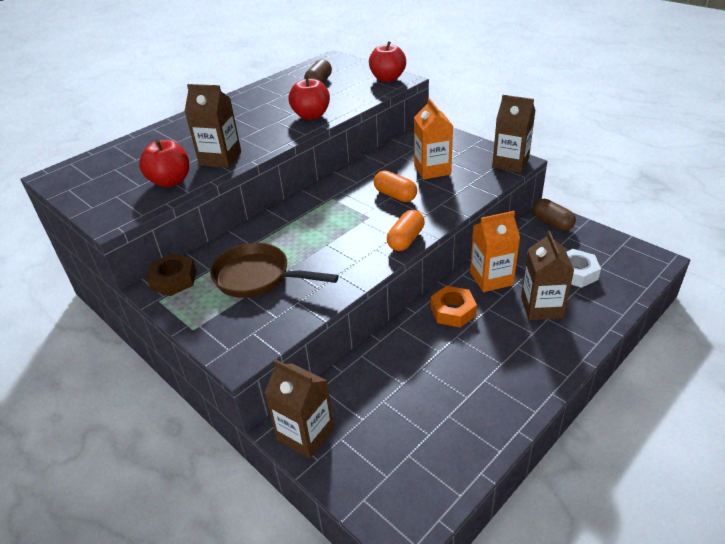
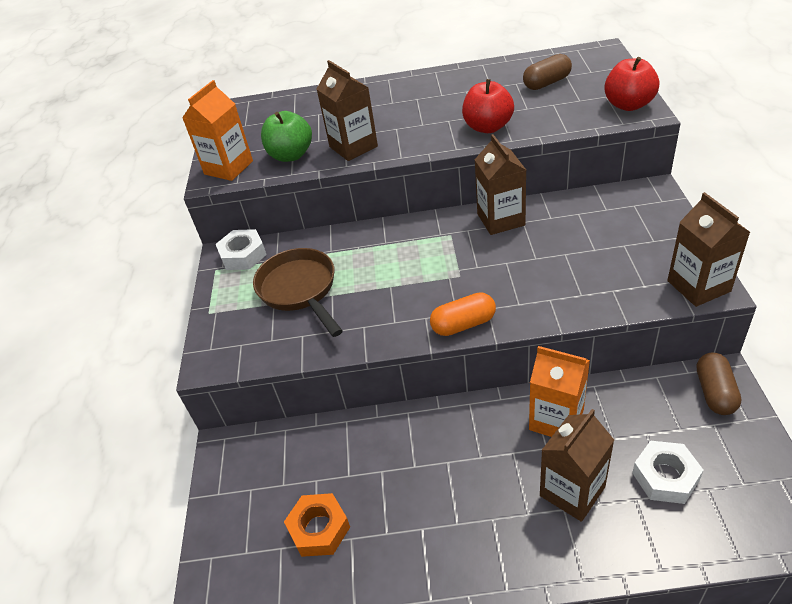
camera: 45 degrees right, 5 degrees up
(170, 181) = (291, 155): red apple -> green apple
(174, 280) = (243, 255): brown nut -> white nut
(305, 434) = (232, 464): brown carton -> brown carton (501, 219)
(395, 195) = (514, 263): orange capsule -> none
(432, 170) = (591, 249): orange carton -> orange carton (228, 167)
(453, 311) = (474, 431): orange nut -> orange nut (319, 529)

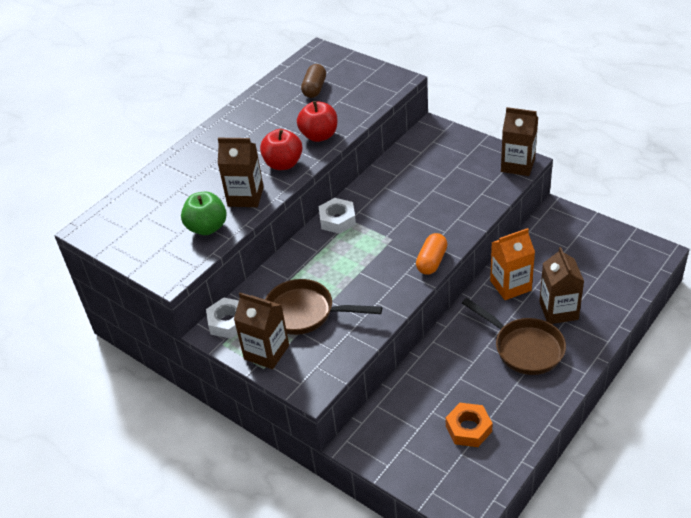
camera: 50 degrees left, 0 degrees up
(228, 167) = (170, 263): orange carton -> none
(480, 498) = (524, 348): none -> brown pan
(501, 219) = (370, 193): brown carton -> brown carton (266, 352)
(628, 105) = (385, 79): red apple -> red apple (283, 164)
(665, 476) = (587, 272): white nut -> white nut (337, 220)
(714, 392) = (562, 220): brown capsule -> none

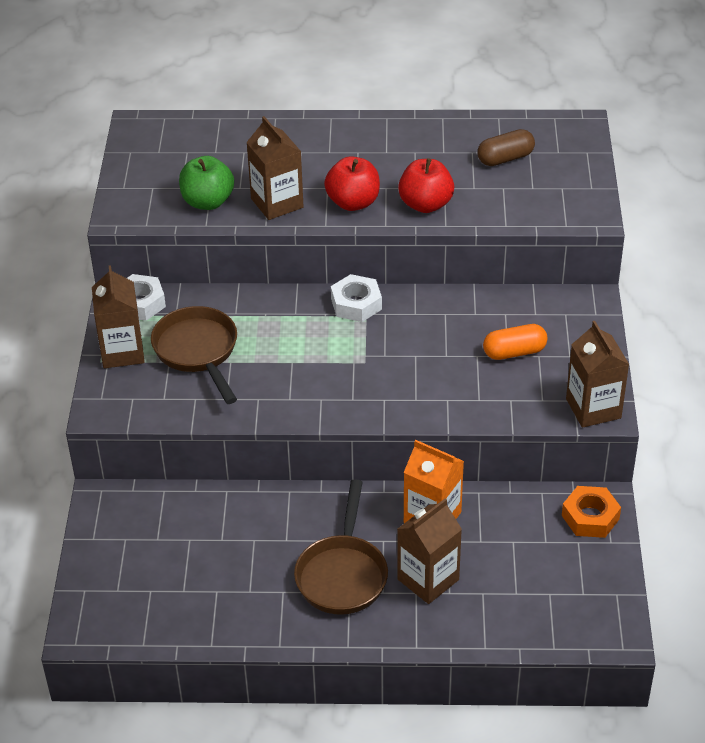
camera: 50 degrees right, 0 degrees up
(431, 261) = (356, 411): orange capsule -> orange capsule (514, 352)
(468, 429) = (188, 580): orange nut -> orange nut (590, 517)

